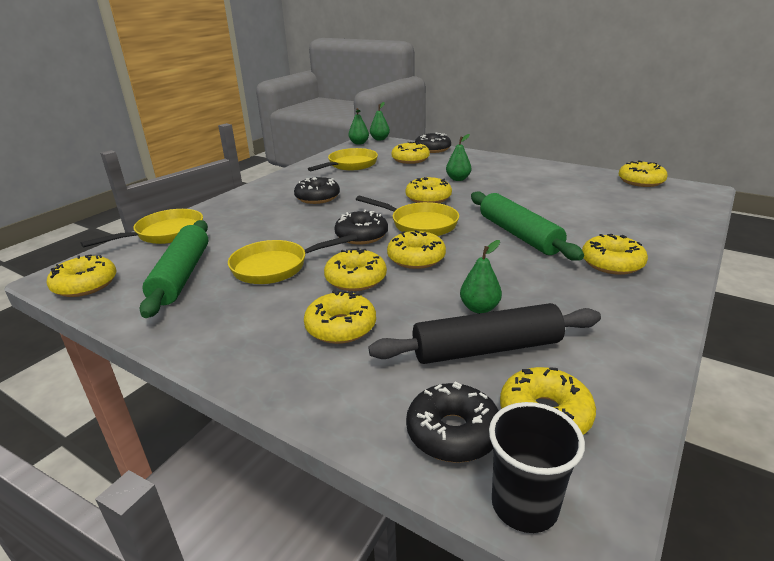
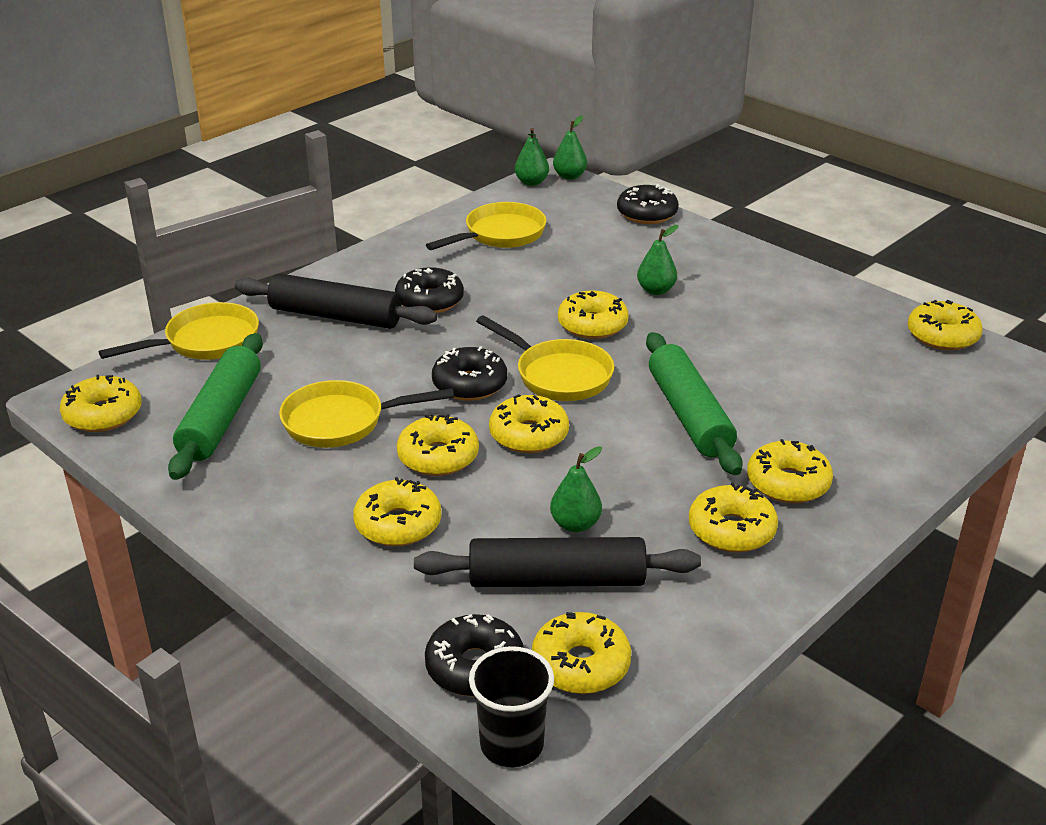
camera: 10 degrees right, 5 degrees up
(256, 211) = (335, 316): none -> black rolling pin
(410, 159) = (600, 234): yellow donut -> yellow donut (731, 530)

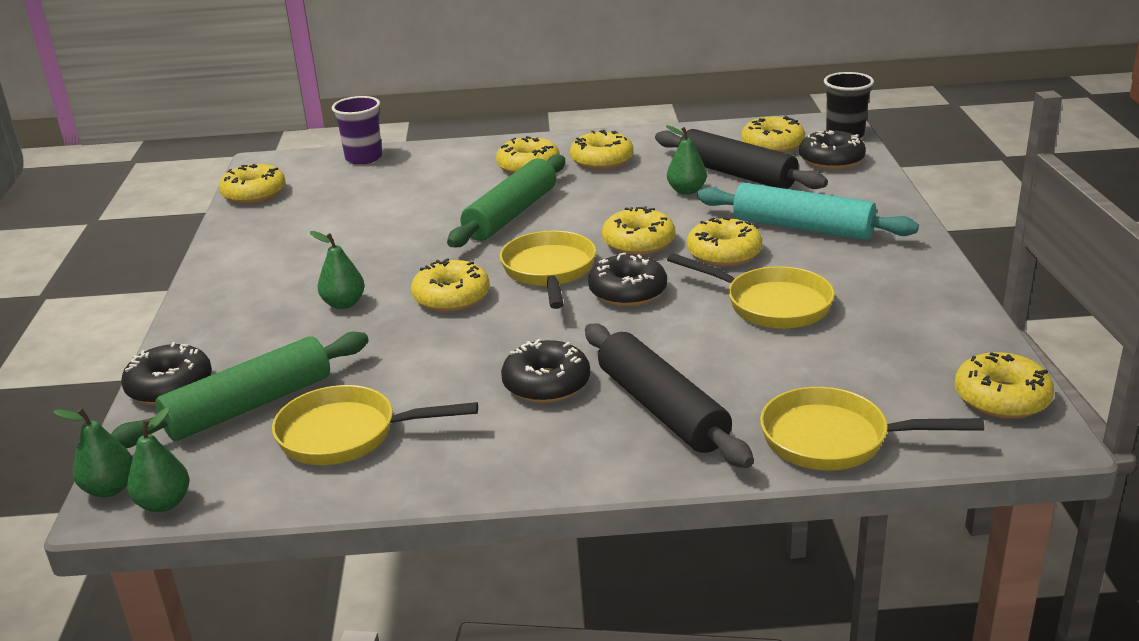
camera: 135 degrees left, 5 degrees down
(221, 417) = (878, 349): green rolling pin -> green rolling pin (249, 406)
(398, 524) = (802, 227): yellow donut -> turquoise rolling pin
(960, 416) = (363, 158): none -> purple cup

